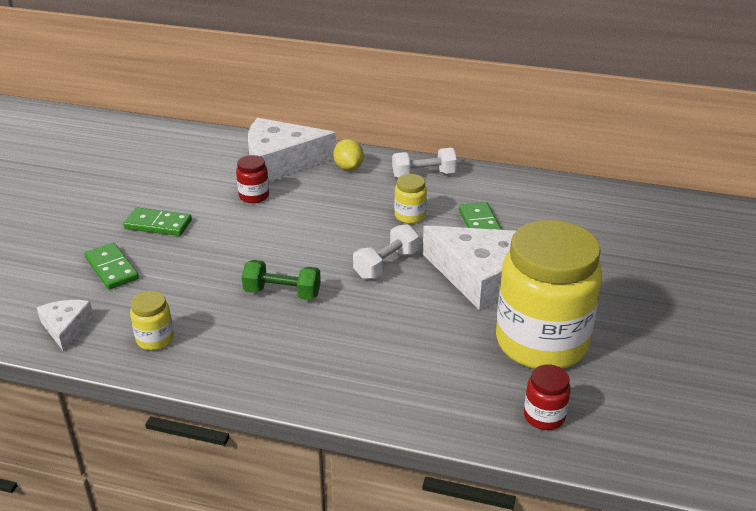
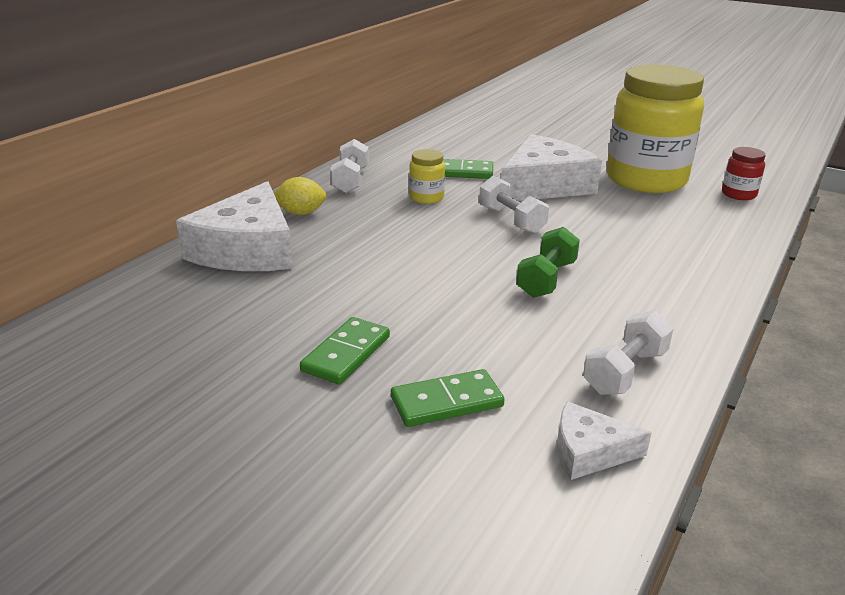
camera: 75 degrees left, 5 degrees down
(155, 339) = (625, 372): yellow jar -> white dumbbell
(254, 196) = (321, 275): red jar -> none

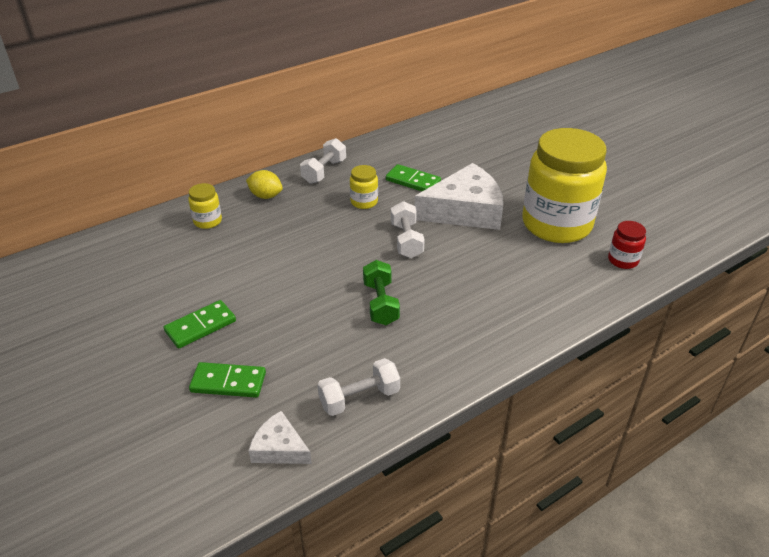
camera: 25 degrees right, 10 degrees up
(247, 249) = (207, 221): white cheese -> yellow jar
(546, 279) = (380, 303): green dumbbell -> green dumbbell turned 60 degrees counterclockwise

